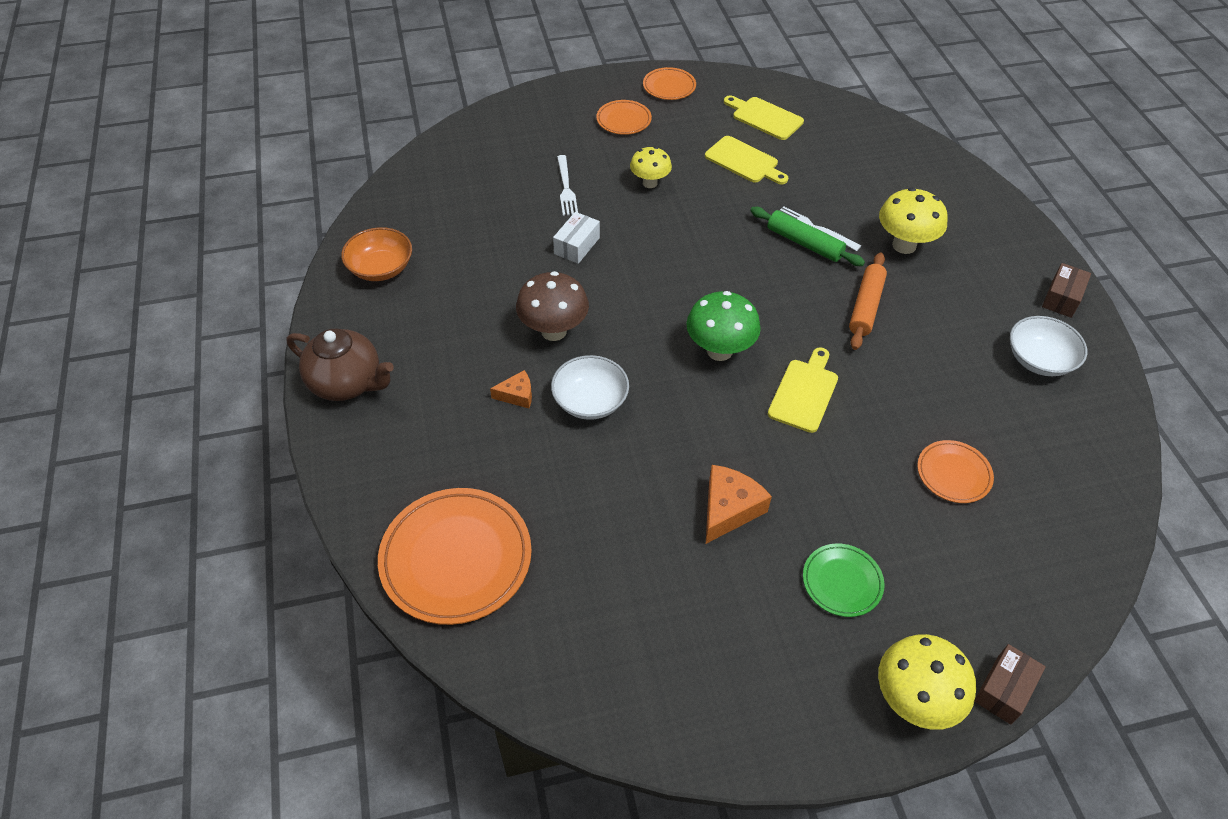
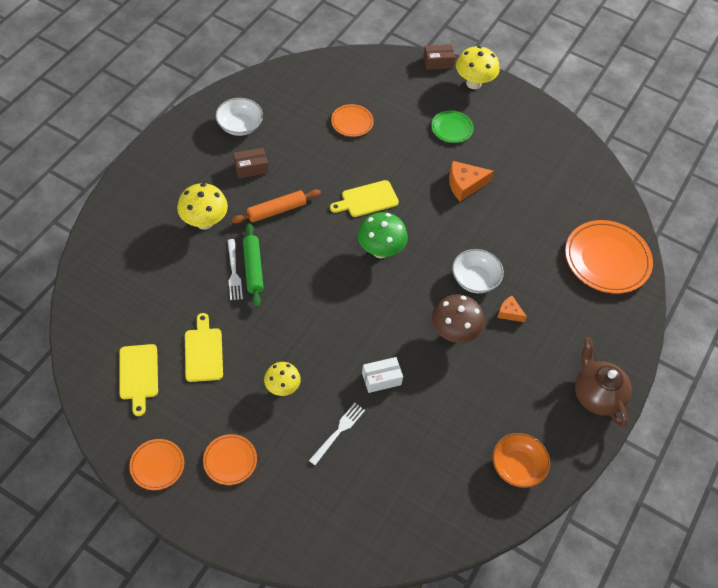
camera: 140 degrees left, 5 degrees up
(1062, 298) = (179, 136): brown box -> brown box (251, 168)

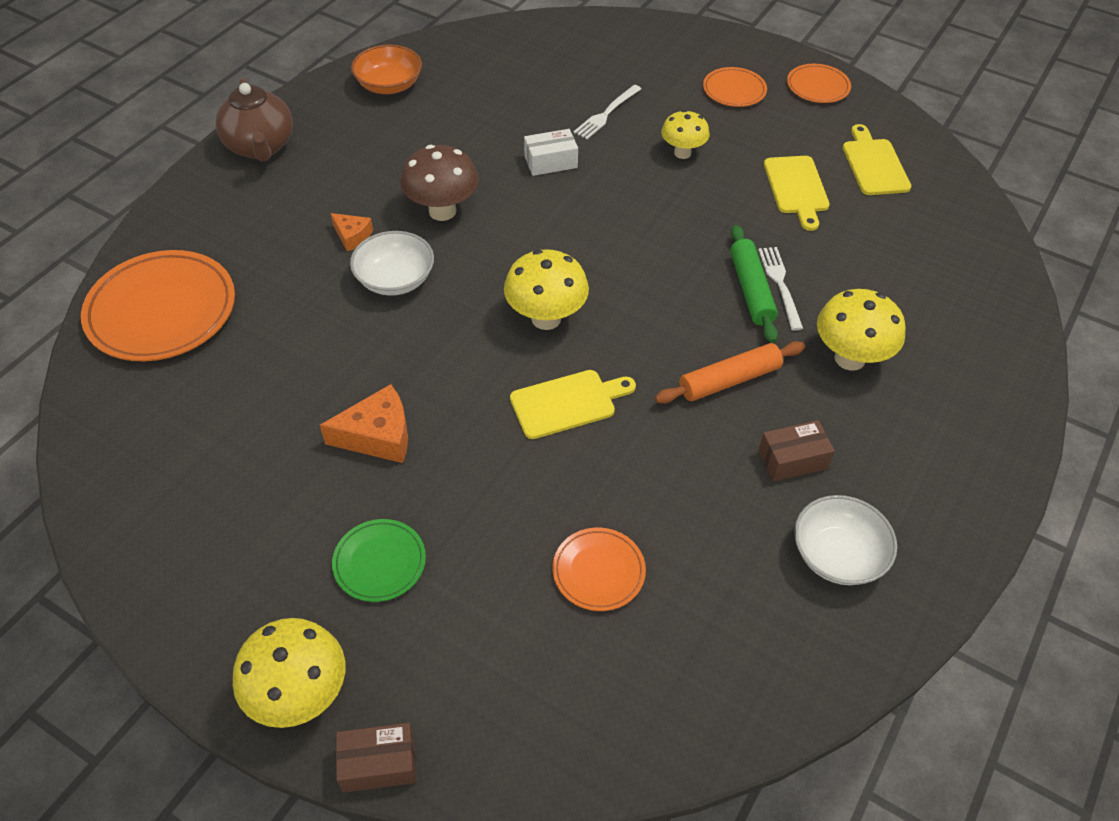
camera: 175 degrees left, 5 degrees down
(380, 250) = (546, 318): green mushroom -> yellow mushroom

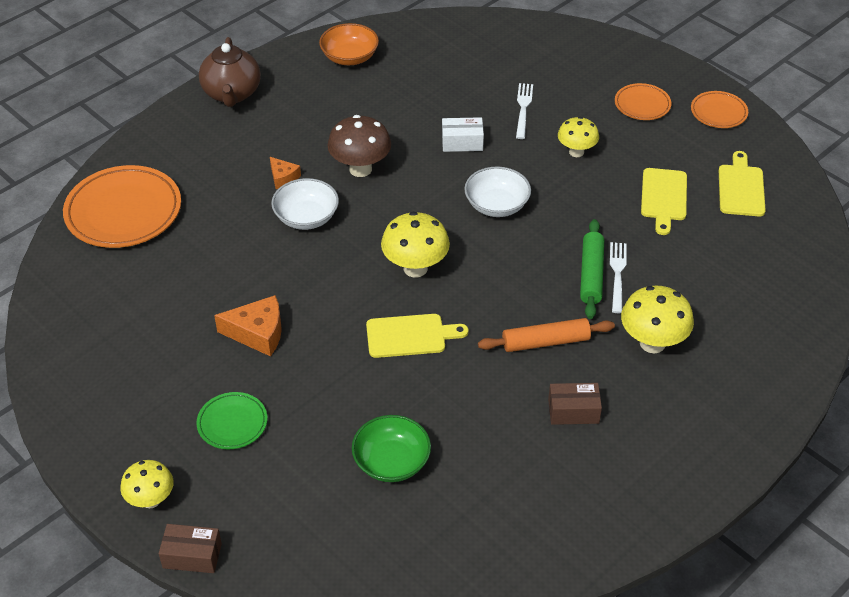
camera: 15 degrees right, 5 degrees down
(300, 695) = (151, 500): yellow mushroom -> yellow mushroom, size x0.66
(598, 571) = (391, 462): orange plate -> green bowl
(606, 114) = (523, 108): white fork -> white fork turned 135 degrees clockwise
(837, 555) = (581, 487): white bowl -> white bowl (496, 205)

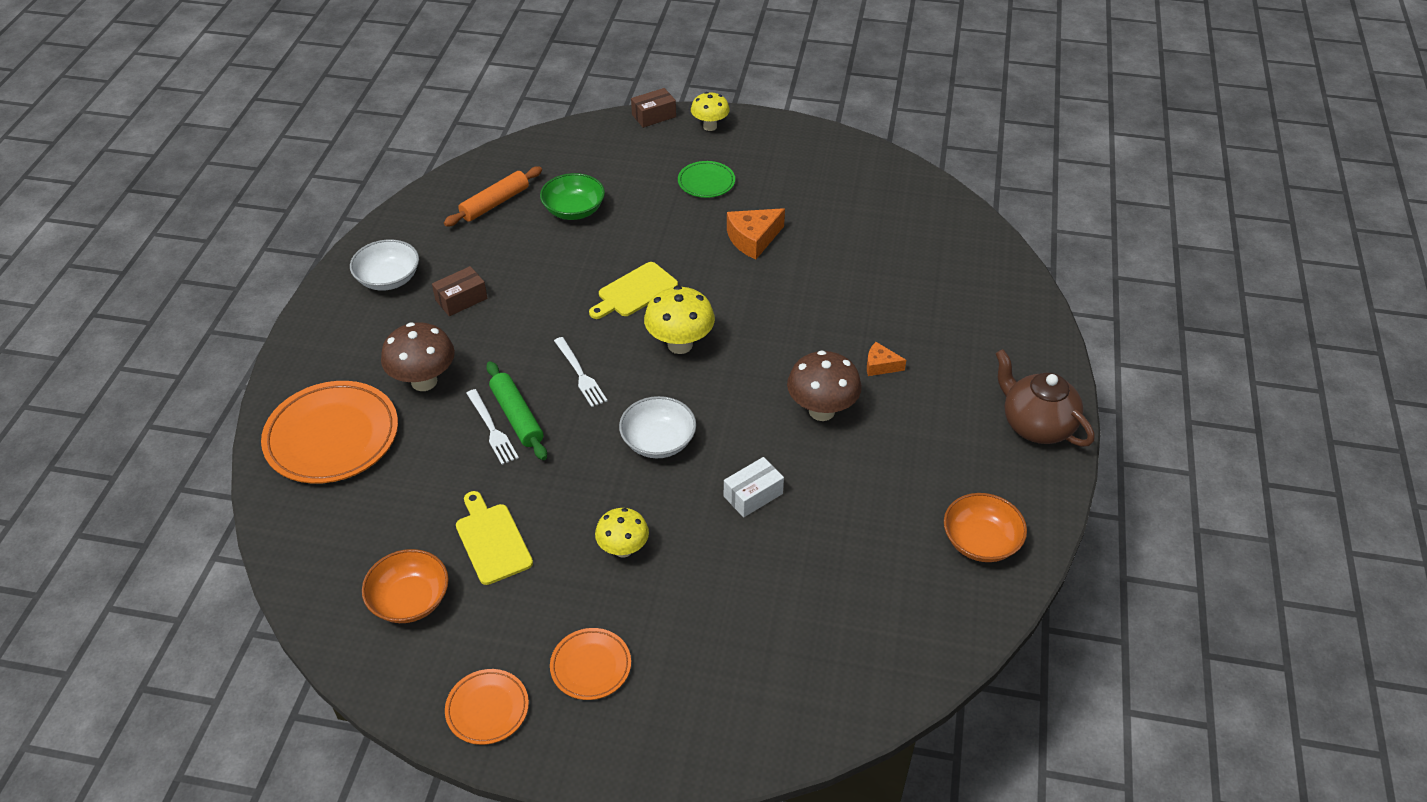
camera: 145 degrees right, 0 degrees up
(123, 211) = (969, 270): orange plate -> orange plate (332, 437)
(306, 217) = (818, 341): white bowl -> white bowl (388, 279)
(523, 108) = (725, 578): white fork -> white fork (580, 374)
(545, 342) = (519, 339): orange rolling pin -> orange rolling pin (495, 203)
(652, 343) = (424, 381): yellow mushroom -> brown mushroom
(741, 188) = (410, 600): yellow cutting board -> orange bowl

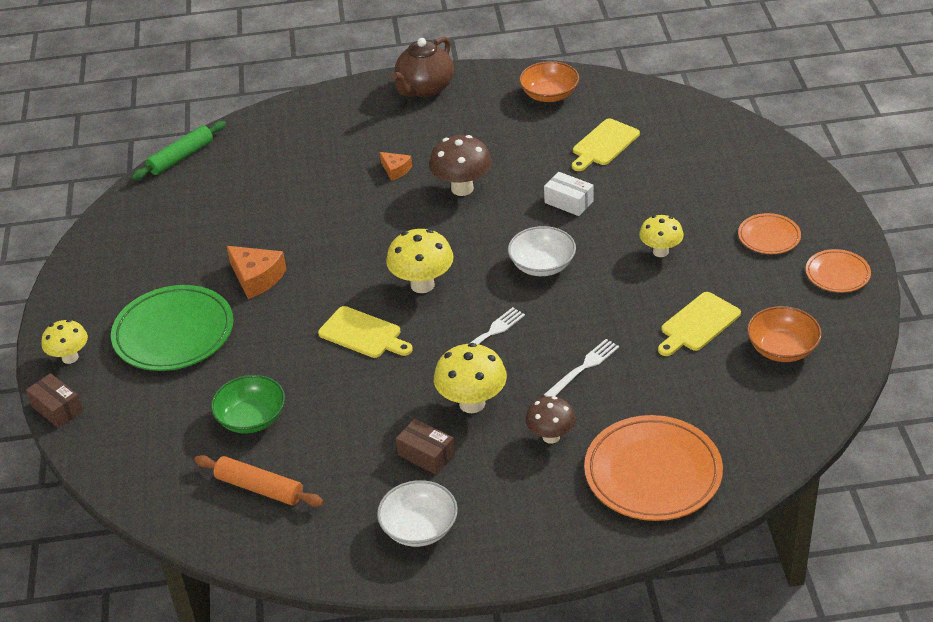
camera: 105 degrees left, 5 degrees down
(424, 381) = (551, 436): brown mushroom -> brown mushroom, size x0.66
(500, 341) = (472, 403): none -> yellow mushroom
(517, 417) = (560, 357): green rolling pin -> green rolling pin (181, 157)
(706, 182) = (174, 333): green plate -> green plate, size x1.90
(850, 563) = (604, 144): none -> yellow cutting board
(880, 365) = (395, 170): orange cheese -> orange cheese turned 45 degrees counterclockwise

